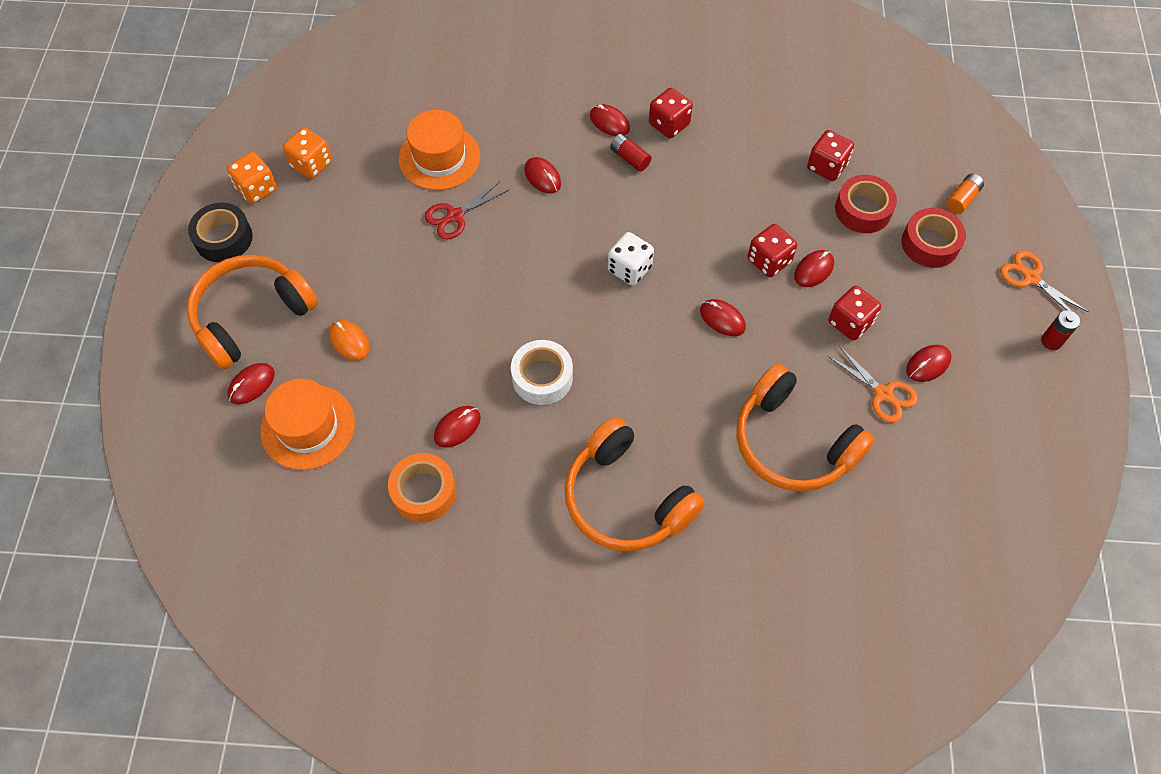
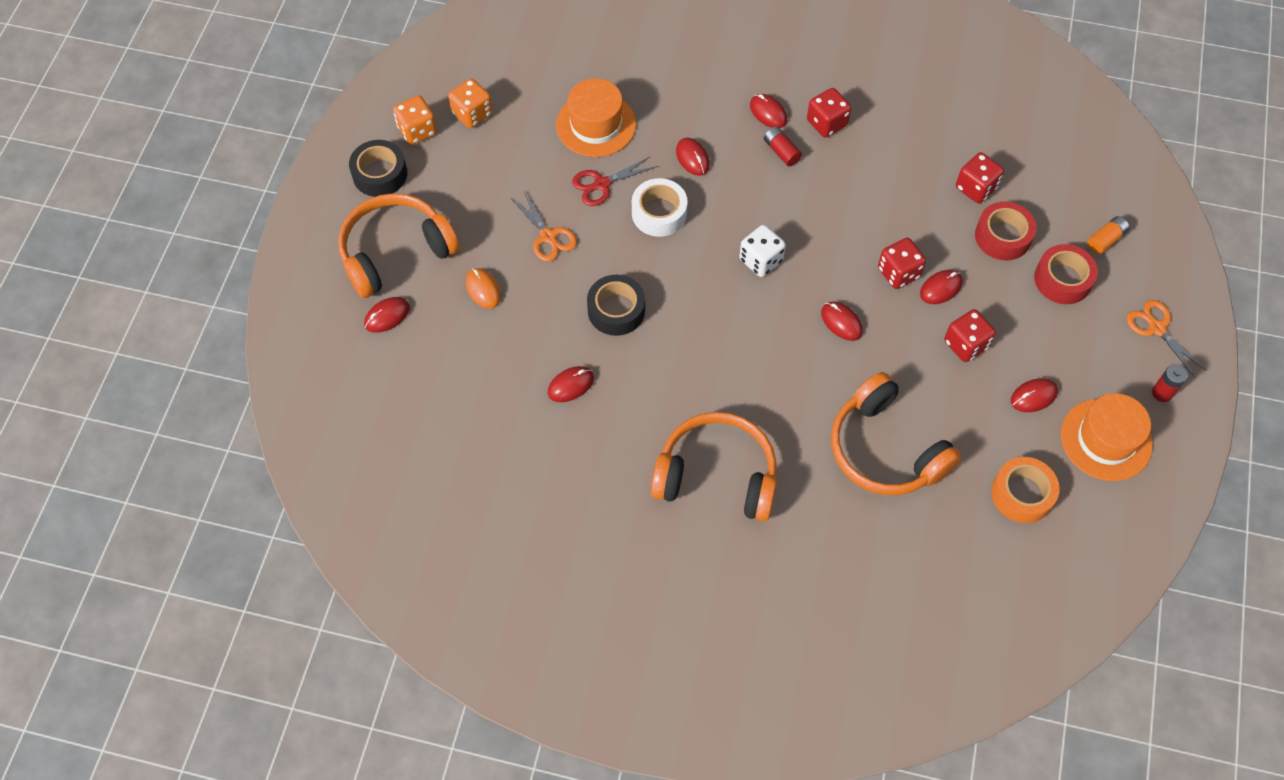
camera: 10 degrees right, 0 degrees up
(308, 427) = (433, 363): orange hat -> orange hat (1106, 439)
(424, 492) = (530, 439): orange tape -> orange tape (1022, 494)
(491, 342) = (616, 310): none -> black tape
(542, 377) = (658, 351): white tape -> white tape (659, 213)
(626, 499) = (717, 476): orange headphones -> orange headphones turned 135 degrees clockwise
(883, 393) = (983, 417): orange scissors -> orange scissors (548, 236)

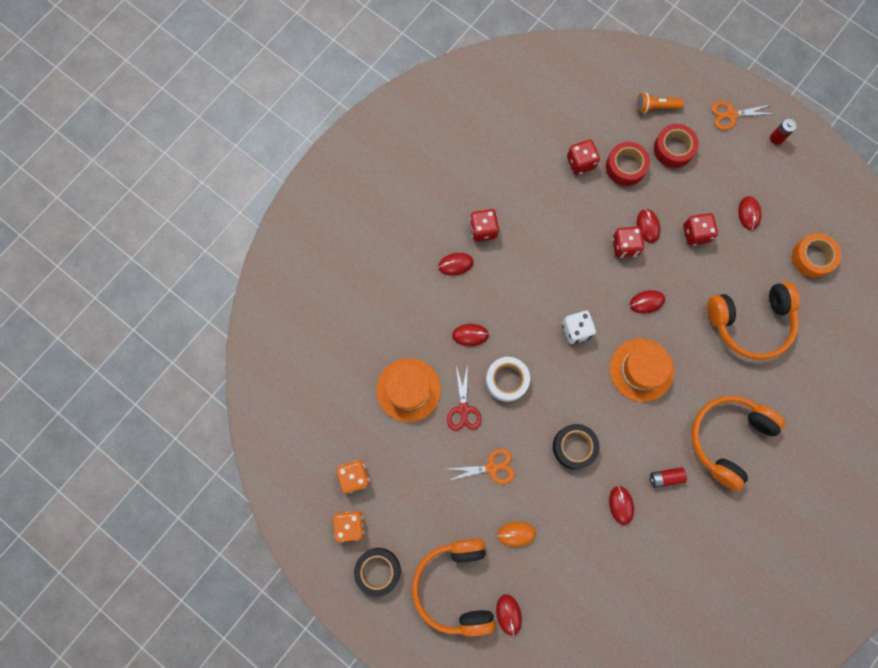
camera: 65 degrees left, 15 degrees up
(781, 151) = (493, 272): red battery -> red battery (665, 477)
(1105, 240) = (655, 107): orange battery -> orange flashlight
(1106, 439) = (795, 188): orange hat -> orange hat (641, 370)

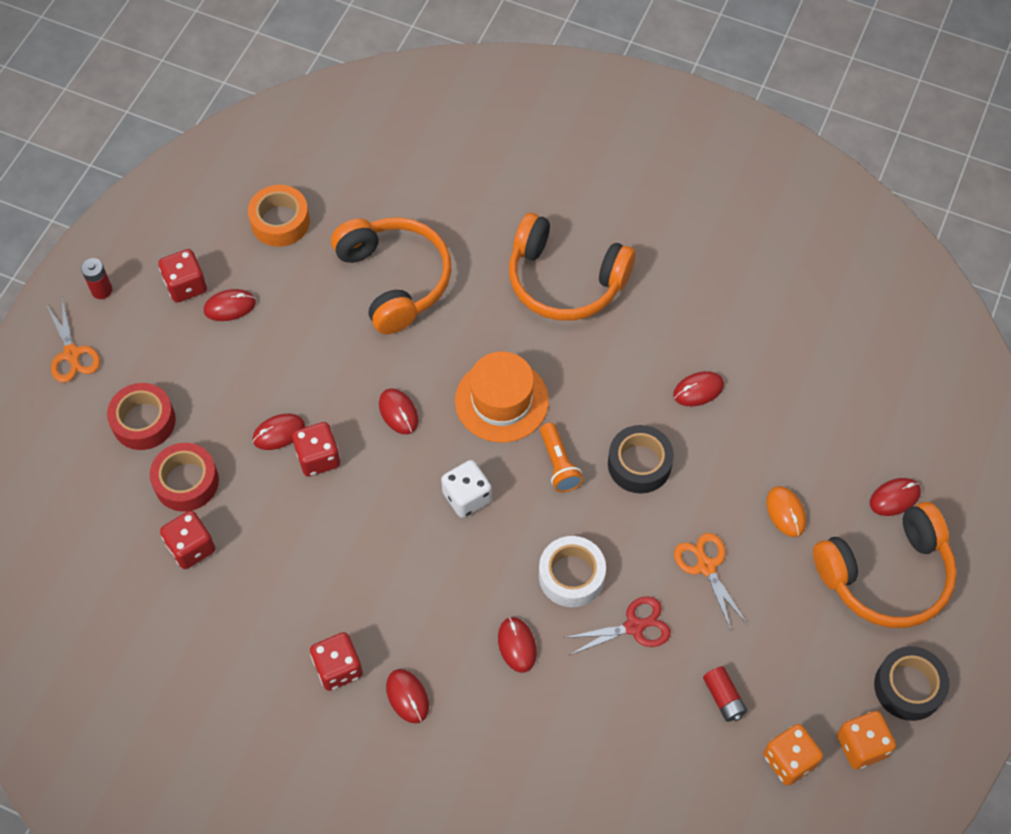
camera: 105 degrees left, 15 degrees down
(408, 390) = (630, 715): orange hat -> none
(655, 107) = (75, 459): orange flashlight -> orange flashlight (559, 464)
(665, 477) = (642, 344): red battery -> red battery (723, 698)
(696, 233) = (276, 368): red dice -> red dice (186, 286)

